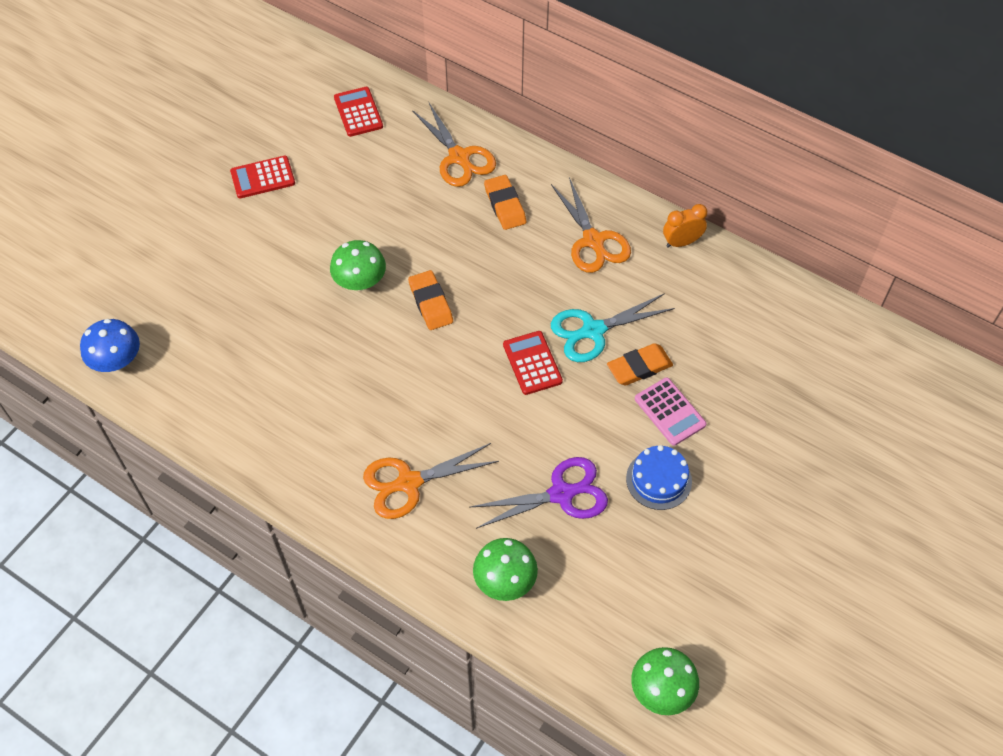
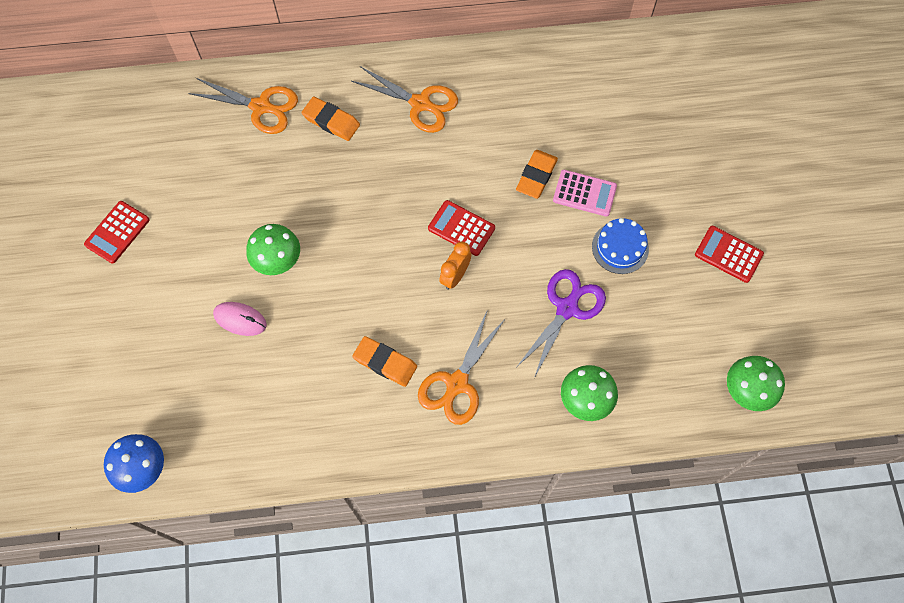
camera: 40 degrees left, 10 degrees up
(289, 306) = (240, 319): none -> pink mouse
(358, 112) = (145, 124): red calculator -> red calculator (728, 254)
(431, 303) = (346, 237): orange eraser -> orange eraser (385, 362)
(592, 331) = (481, 173): turquoise scissors -> none
(681, 242) = (482, 61): orange clock -> orange clock (455, 276)

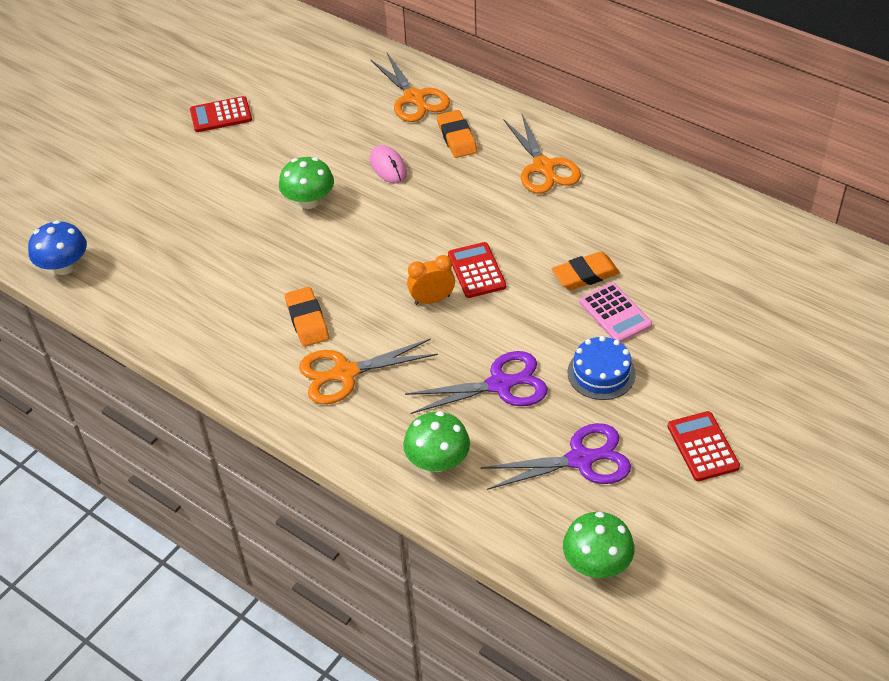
camera: 45 degrees right, 20 degrees down
(240, 319) = (237, 221): pink mouse -> pink mouse (388, 167)
(669, 323) = (581, 459): none -> purple scissors

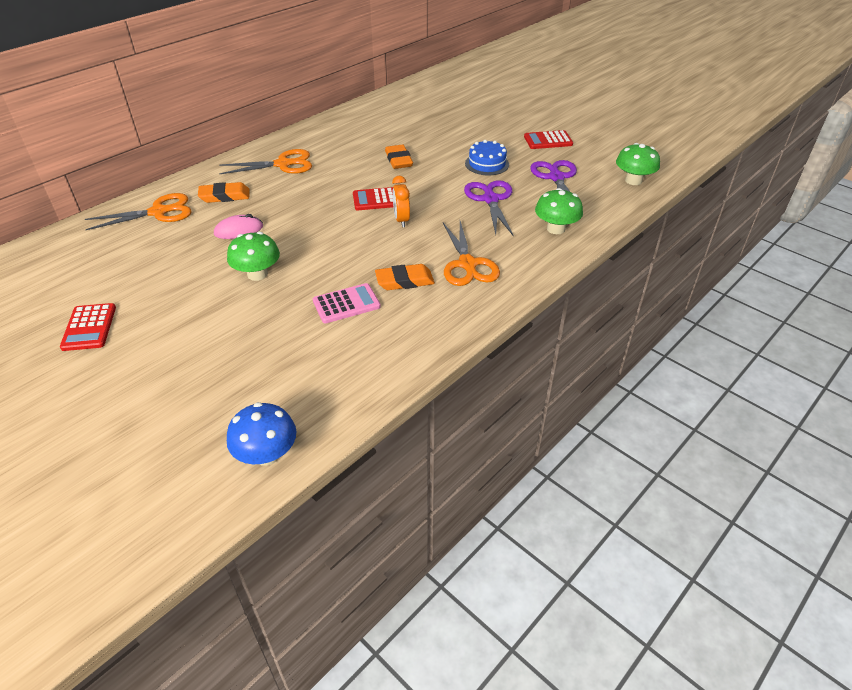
camera: 85 degrees left, 5 degrees down
(615, 313) = (437, 154): pink calculator -> pink calculator (346, 304)

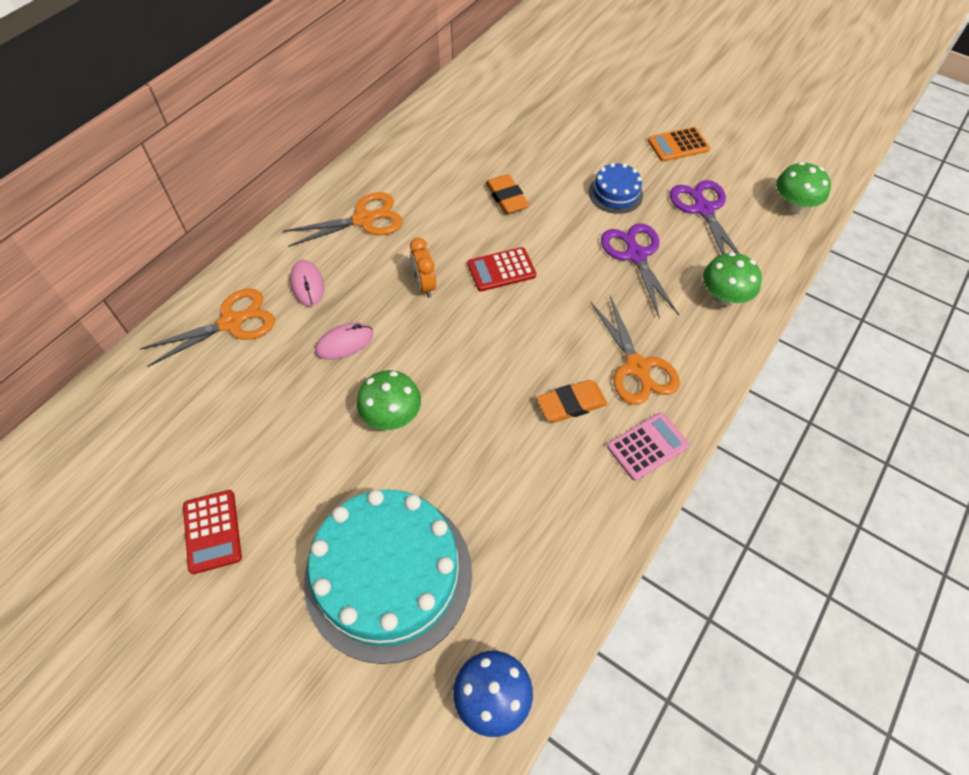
camera: 10 degrees left, 15 degrees up
(214, 368) = (388, 575): none -> turquoise cake
(225, 196) = (307, 285): orange eraser -> pink mouse
(346, 304) = (513, 450): pink calculator -> pink calculator (647, 446)
(401, 220) = (539, 302): orange clock -> orange clock (424, 285)
(548, 140) = (678, 145): red calculator -> orange calculator

